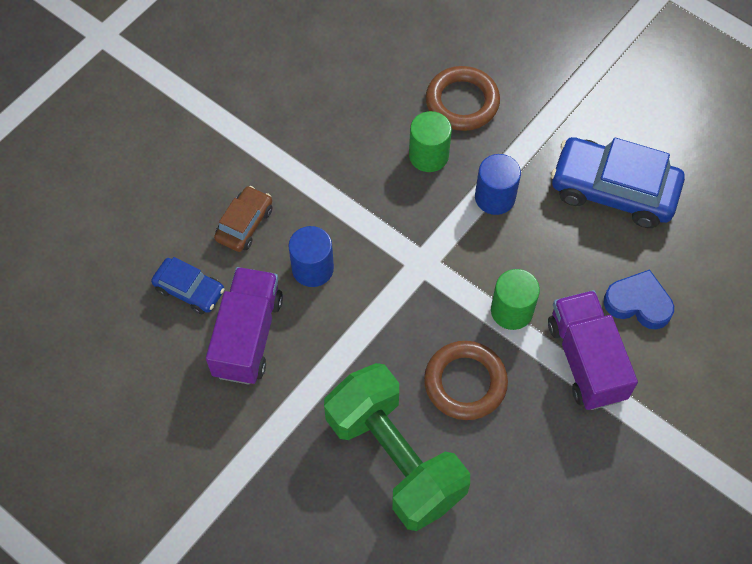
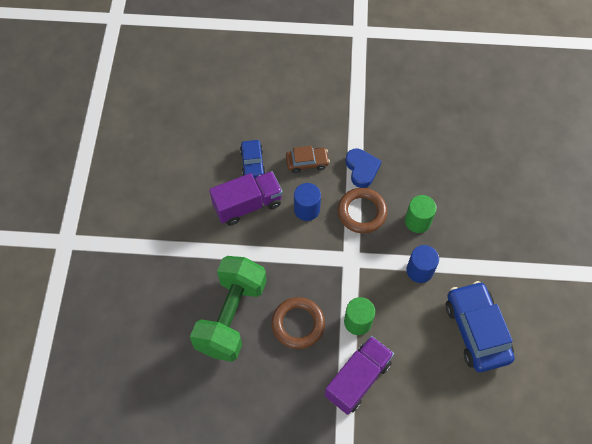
camera: 55 degrees right, 0 degrees up
(462, 102) = (465, 217): brown ring -> brown ring (362, 212)
(638, 303) = (415, 387): blue heart -> blue heart (361, 169)

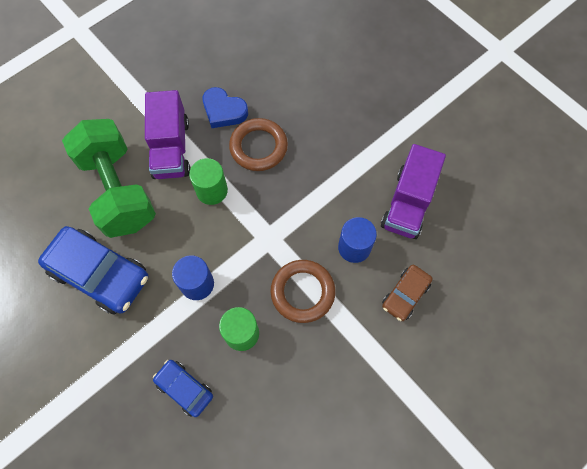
camera: 135 degrees right, 5 degrees up
(231, 316) = (316, 108): green dumbbell -> green dumbbell (118, 190)
(252, 163) = (451, 246): blue car -> blue car (184, 388)
(361, 169) = (348, 339): blue heart -> blue heart (224, 111)

